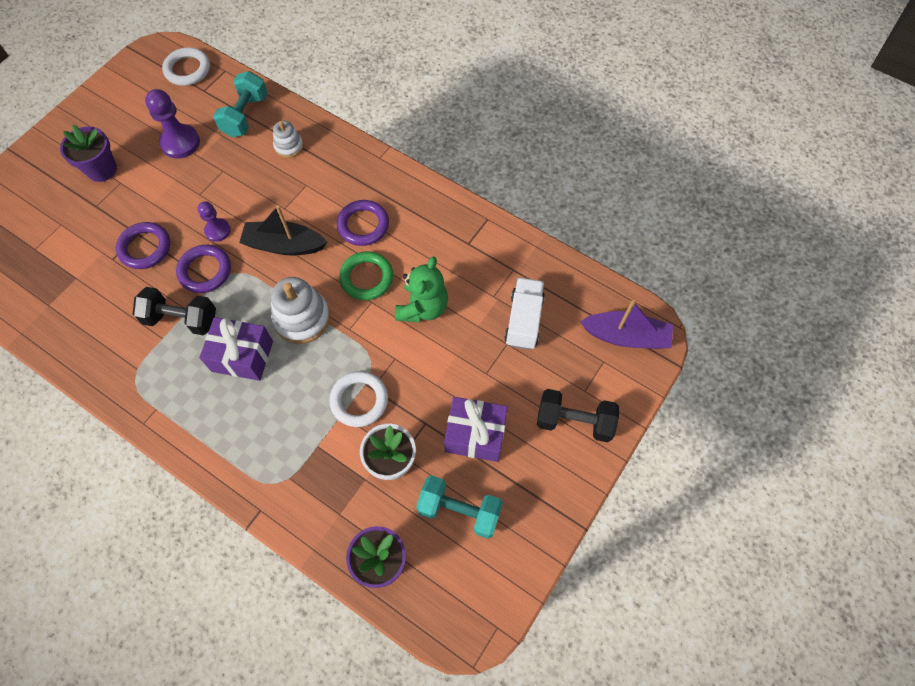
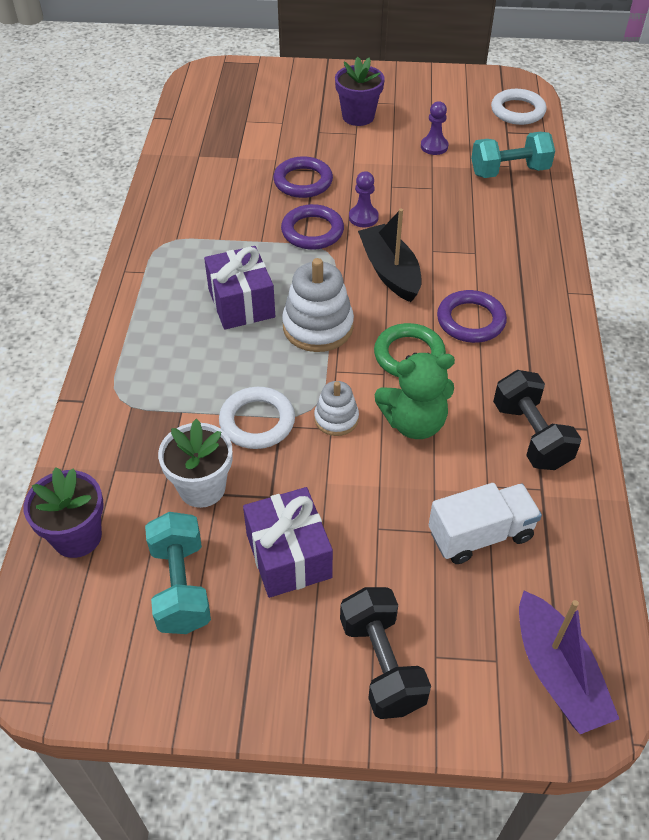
camera: 60 degrees right, 15 degrees down
(180, 143) = (434, 146): purple pawn -> purple pawn, size x0.62
(181, 319) = (248, 241): black dumbbell -> black dumbbell (530, 435)
(289, 146) = (507, 218): white stacking toy -> white stacking toy (336, 419)

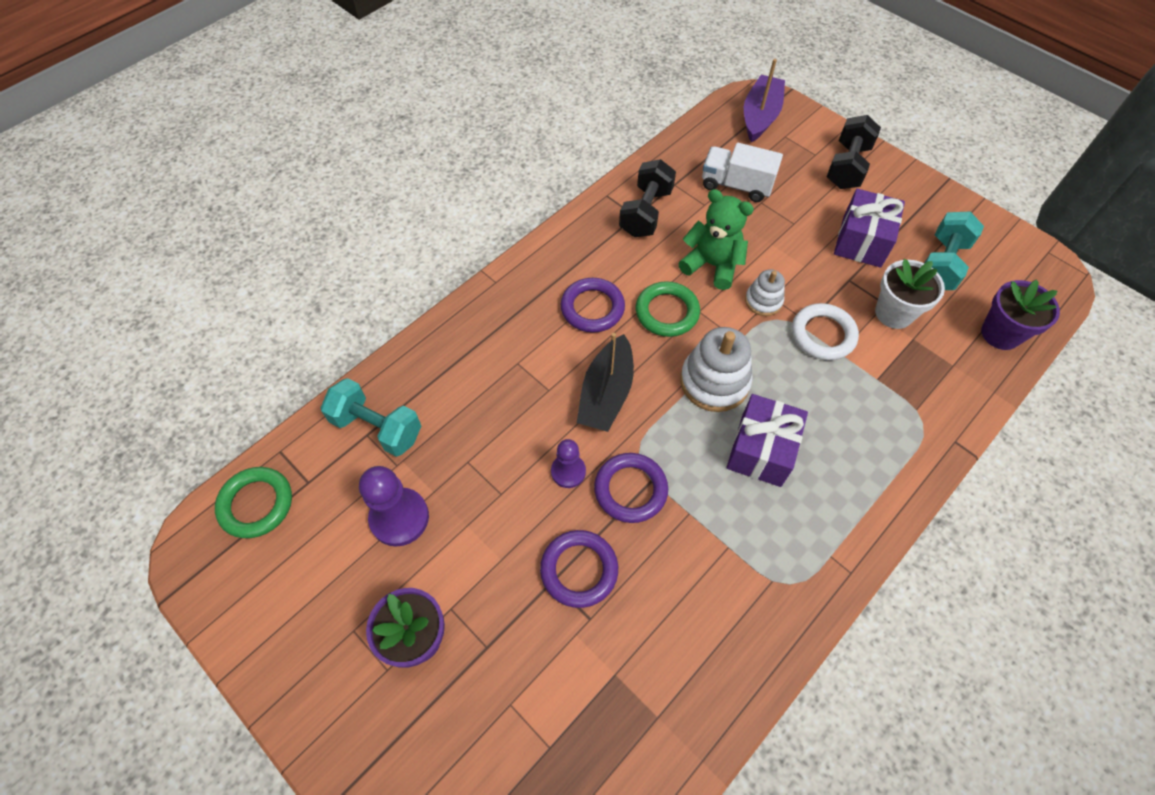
camera: 140 degrees left, 10 degrees up
(434, 146) = (399, 518): purple pawn -> purple pawn, size x1.62
(517, 111) = (256, 504): white ring -> green ring

